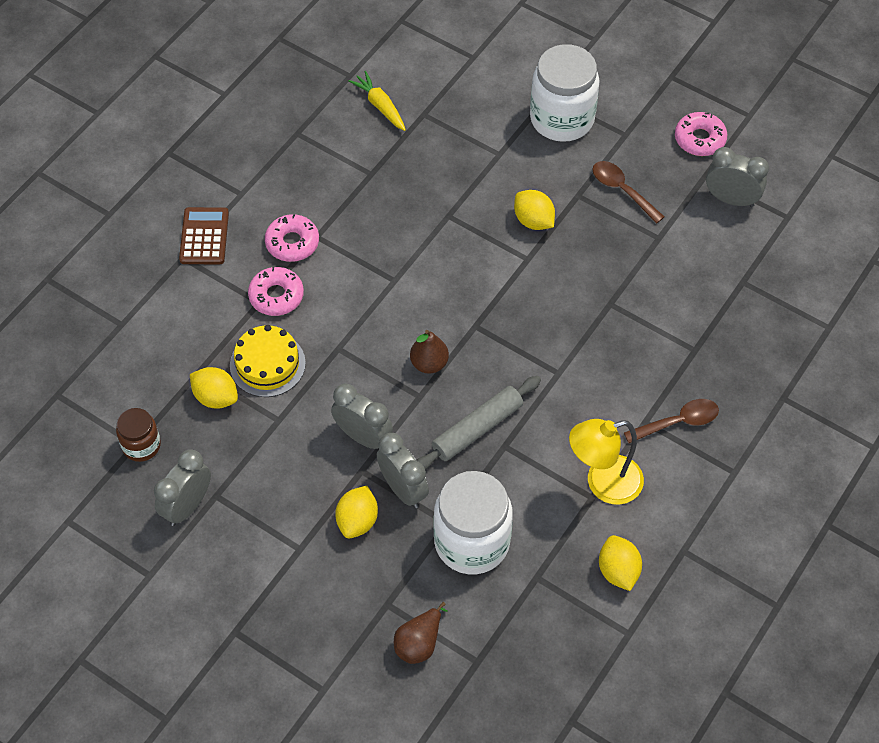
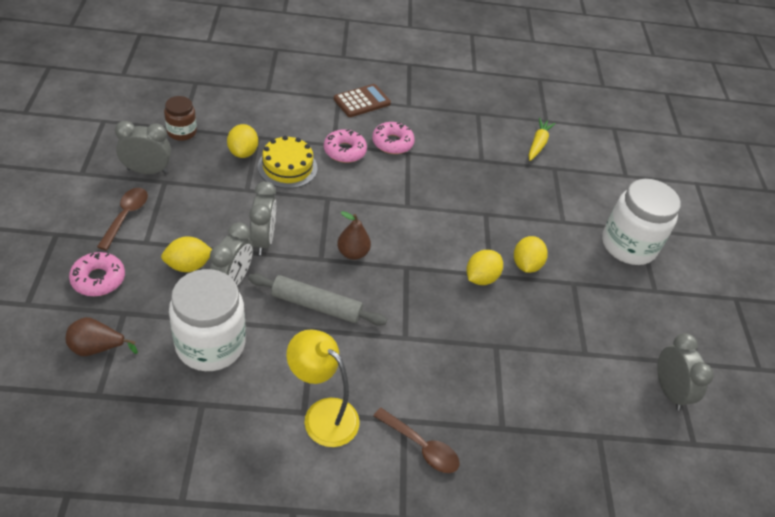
camera: 50 degrees right, 10 degrees down
(618, 571) = (241, 464): yellow lemon -> yellow lemon (481, 278)
(622, 190) = (604, 309): brown spoon -> brown spoon (126, 216)
(699, 139) = (701, 342): pink donut -> pink donut (98, 279)

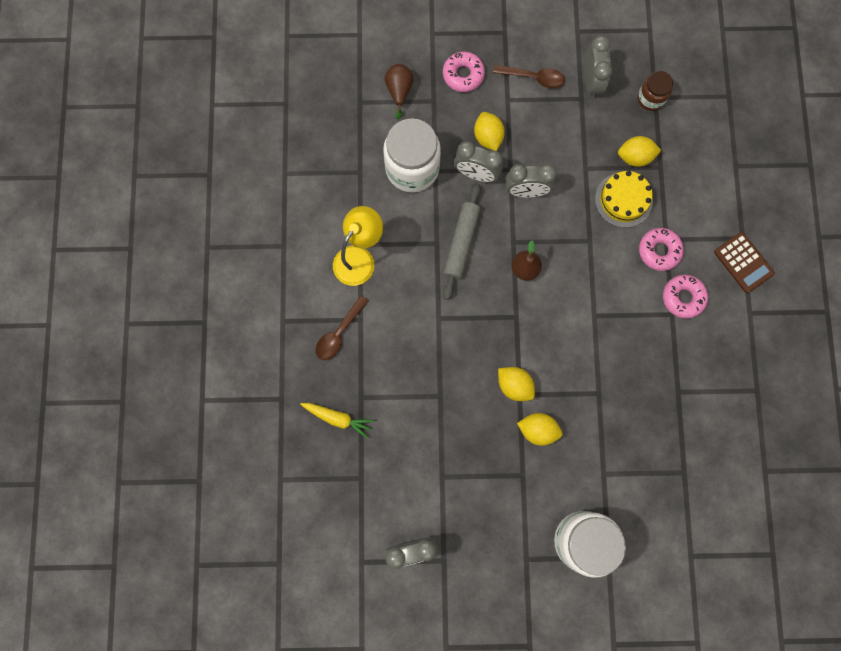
camera: 95 degrees right, 30 degrees up
(538, 144) = (720, 457): yellow carrot -> yellow carrot (338, 418)

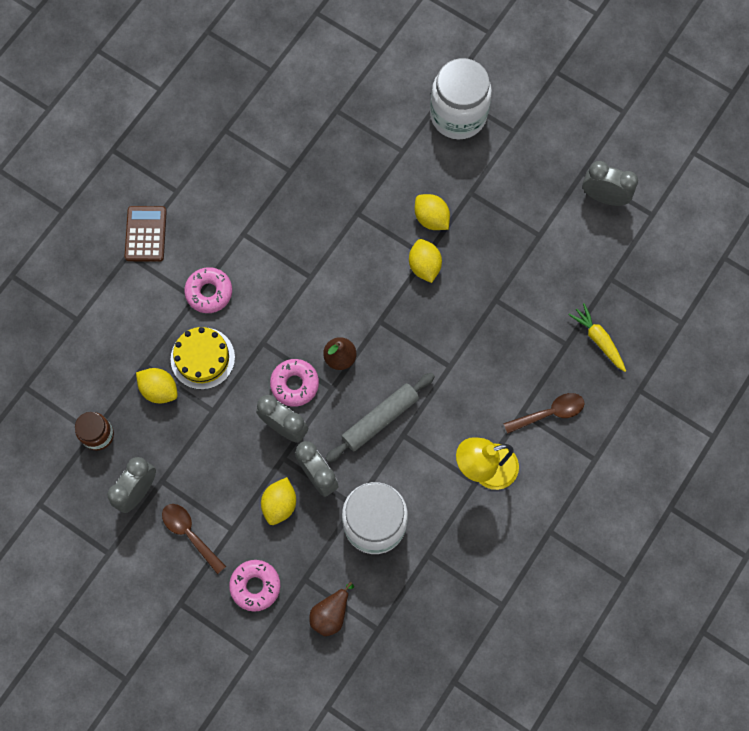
camera: 145 degrees left, 5 degrees down
(683, 298) = (222, 240): pink donut -> pink donut (295, 384)

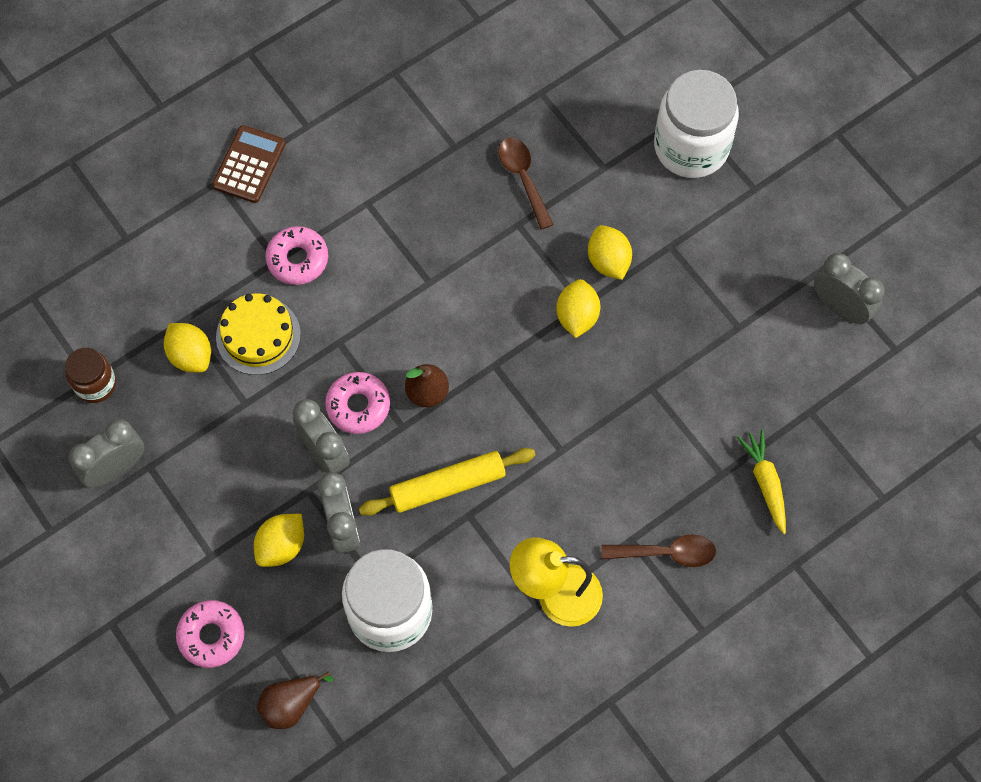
camera: 20 degrees right, 5 degrees down
(190, 534) = (157, 543): brown spoon -> brown spoon (523, 178)
(380, 419) = (447, 485): grey rolling pin -> yellow rolling pin

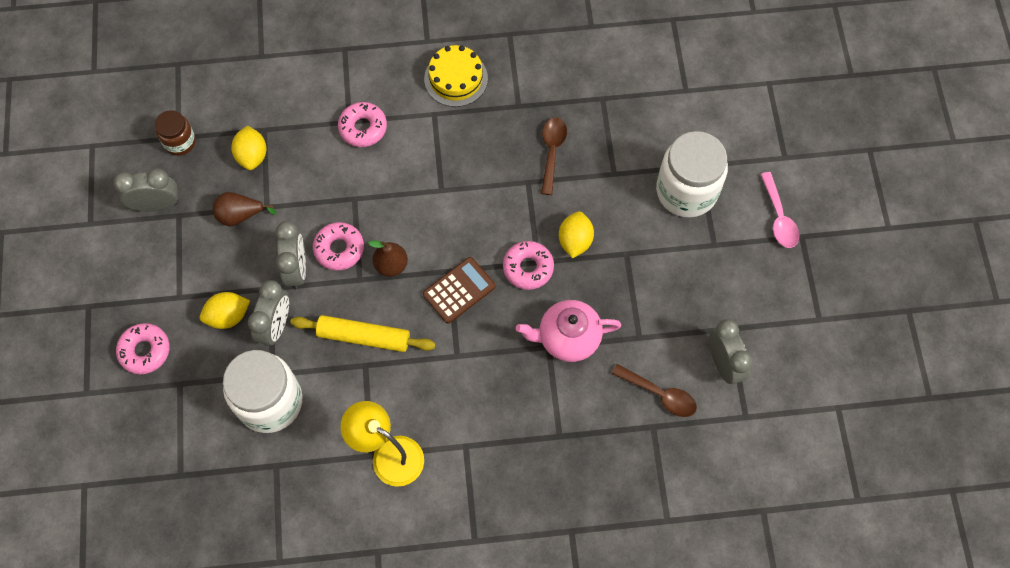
camera: 30 degrees right, 0 degrees up
(249, 164) = (372, 47): brown calculator -> brown calculator (459, 290)
(258, 335) = (304, 165): yellow cake -> yellow cake (456, 78)
(291, 704) = (165, 427): brown pear -> brown pear (240, 215)
(577, 316) = (528, 268): yellow lemon -> pink donut
(665, 368) = (567, 338): none -> pink teapot
(666, 553) = (484, 469): brown spoon -> brown spoon (660, 394)
(765, 483) = (587, 460): yellow carrot -> none
(802, 126) = (779, 217): none -> pink spoon

